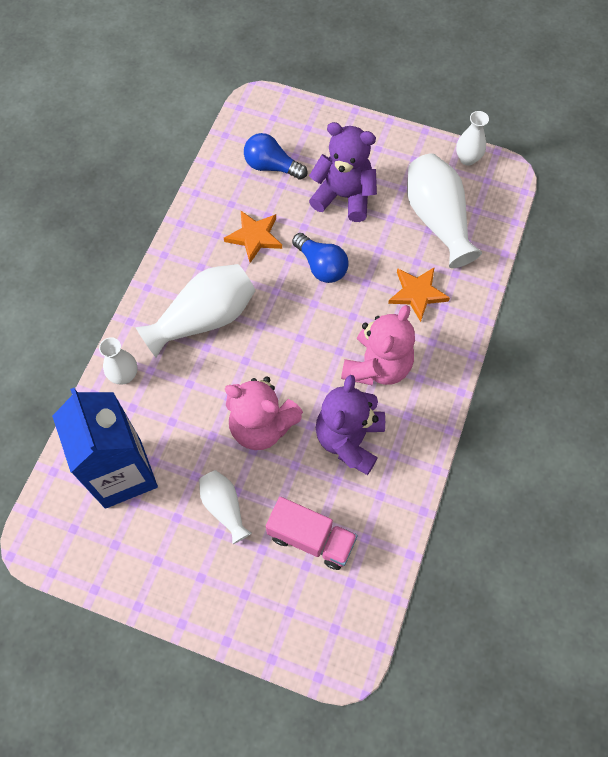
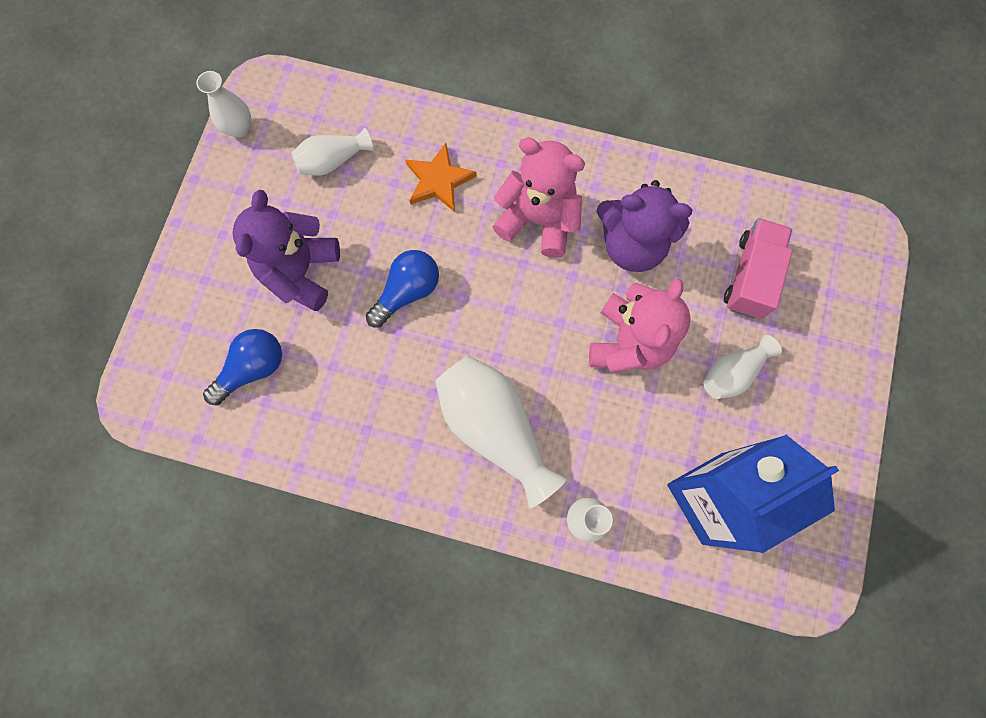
camera: 95 degrees left, 10 degrees up
(254, 237) = (368, 379): orange star -> none
(271, 166) = (253, 368): blue light bulb -> blue light bulb turned 150 degrees counterclockwise
(437, 220) = (333, 161): white vase -> white vase, size x0.55

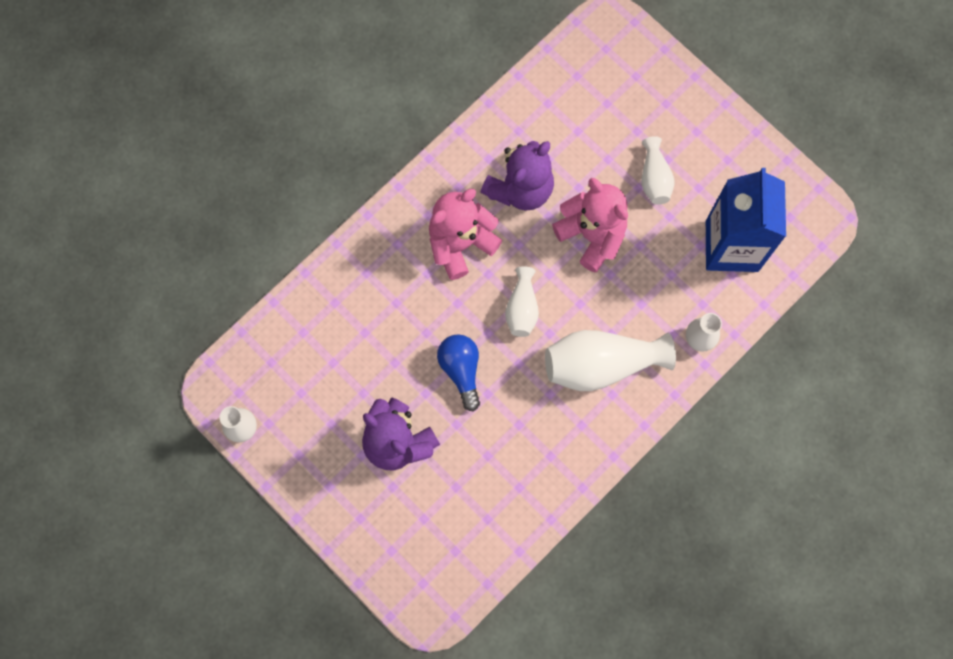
camera: 60 degrees left, 0 degrees up
(253, 368) = (455, 515): blue light bulb -> none
(333, 161) = (317, 369): white vase -> white vase (522, 308)
(438, 180) = (383, 298): orange star -> none
(750, 277) = (593, 122): pink truck -> none

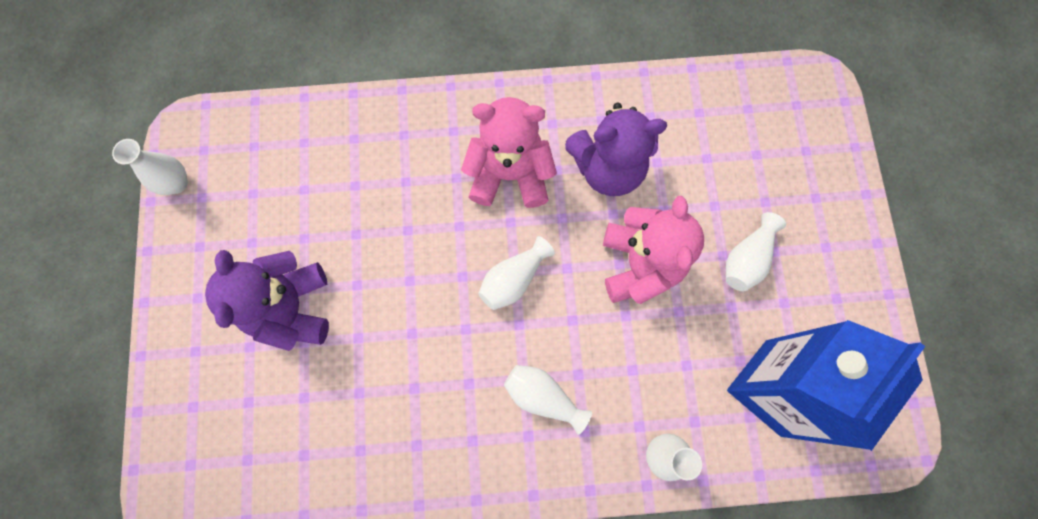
camera: 40 degrees right, 0 degrees up
(461, 370) = (407, 290): blue light bulb -> none
(601, 364) = (543, 396): white vase -> white vase, size x0.55

